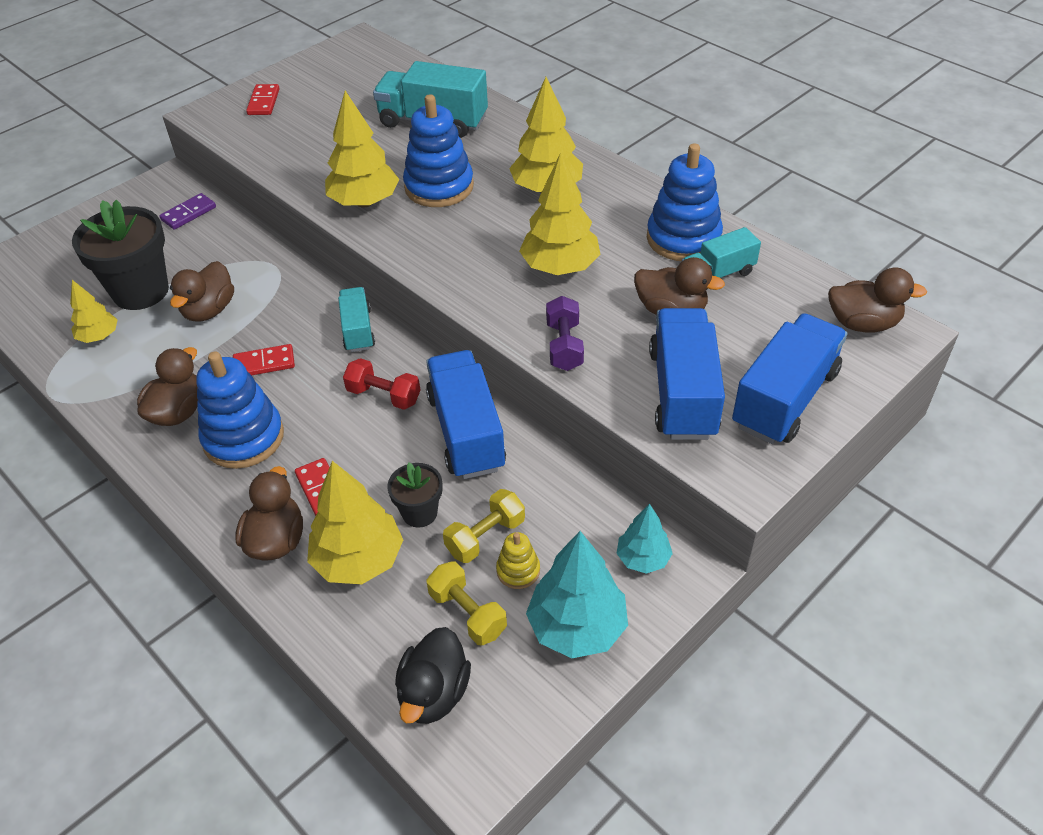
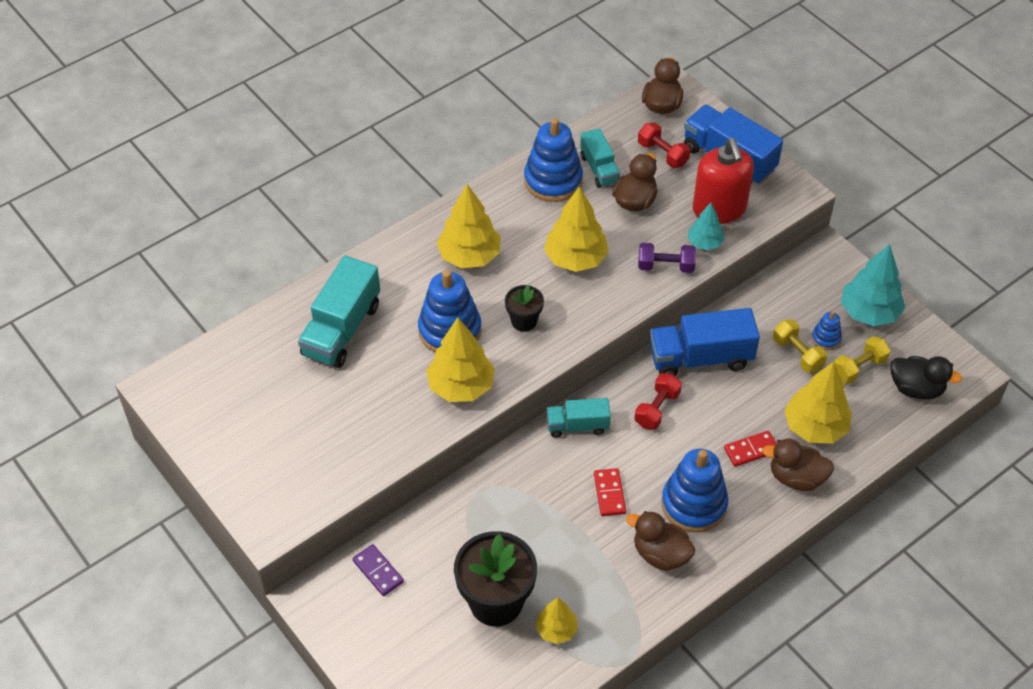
camera: 85 degrees left, 5 degrees up
(209, 310) = (533, 541): brown duck -> none
(264, 102) = (262, 473): red domino -> none
(419, 513) = (775, 390): black flower pot -> black flower pot (524, 321)
(518, 570) = (826, 338): yellow stacking toy -> blue stacking toy
(643, 558) = (818, 272): turquoise tree -> turquoise tree (704, 243)
(682, 393) = (719, 209): blue truck -> red soap dispenser
(767, 330) = (662, 154): none -> red dumbbell

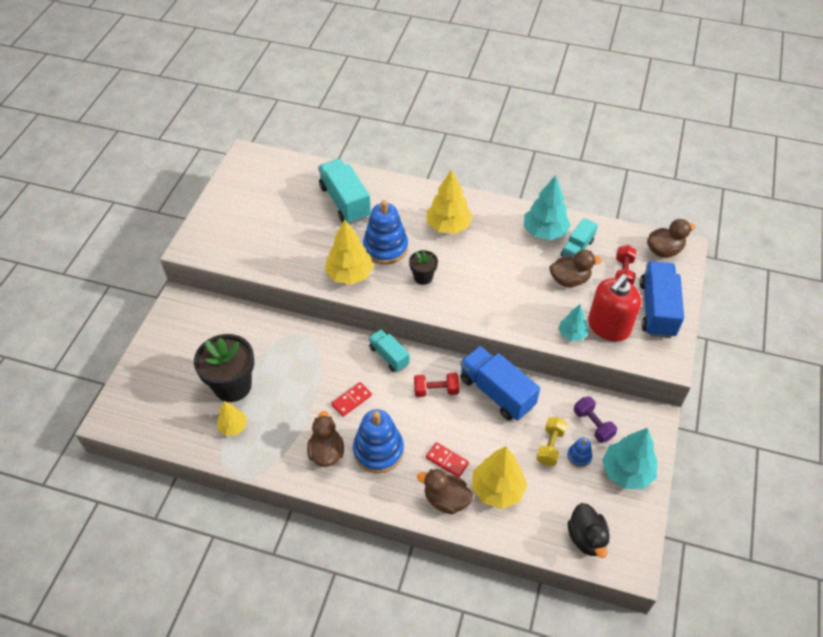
camera: 55 degrees right, 0 degrees up
(341, 329) = (345, 202): turquoise truck -> turquoise truck turned 75 degrees clockwise
(378, 571) = (215, 319): purple domino -> none
(553, 180) = (544, 232): blue stacking toy -> turquoise tree
(575, 259) = (494, 275): yellow tree -> none
(665, 266) = (532, 324): purple dumbbell -> purple dumbbell (593, 424)
(796, 478) = (446, 500): brown duck -> brown duck turned 45 degrees counterclockwise
(858, 368) = (572, 490): yellow dumbbell -> none

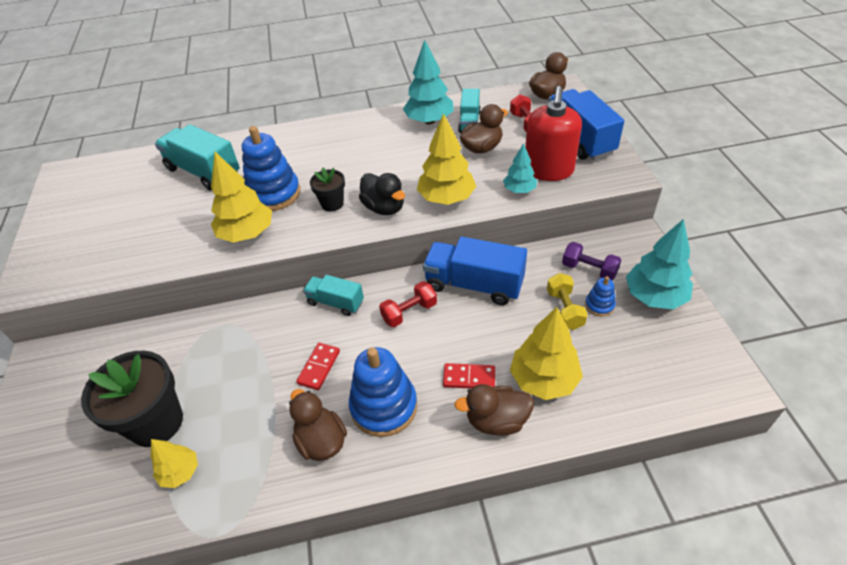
camera: 25 degrees left, 5 degrees down
(448, 226) = (330, 151): yellow tree -> yellow tree (446, 198)
(586, 538) = (670, 381): black duck -> black duck (384, 208)

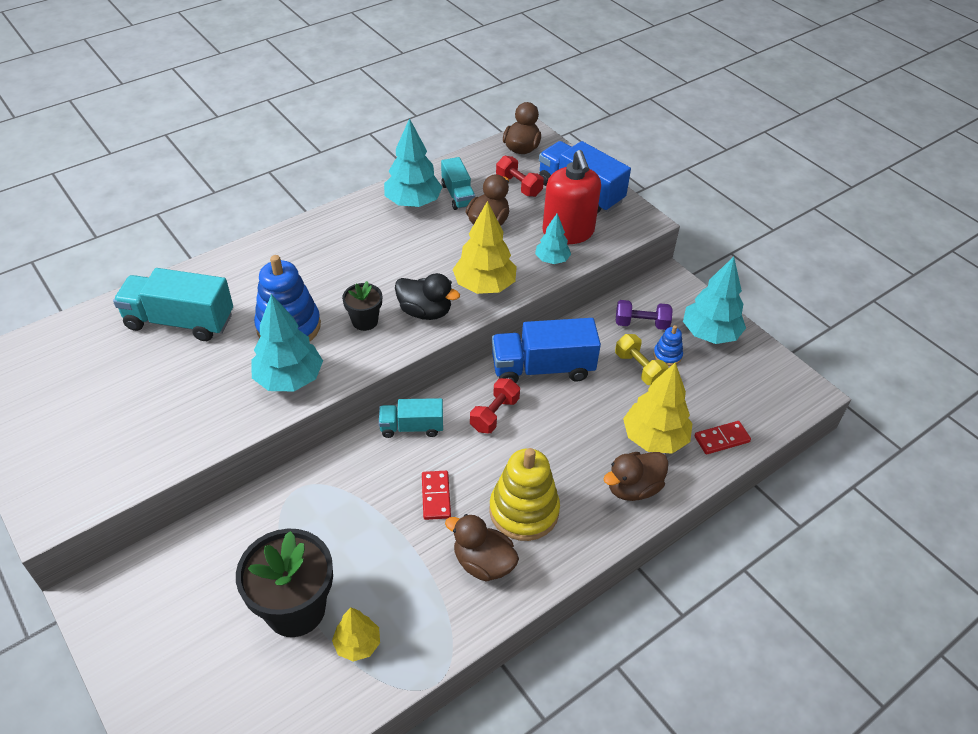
camera: 30 degrees left, 0 degrees up
(247, 234) = (289, 379): yellow tree -> turquoise tree
(384, 406) = (524, 511): blue stacking toy -> yellow stacking toy
(469, 377) = (587, 458): red domino -> red domino (721, 439)

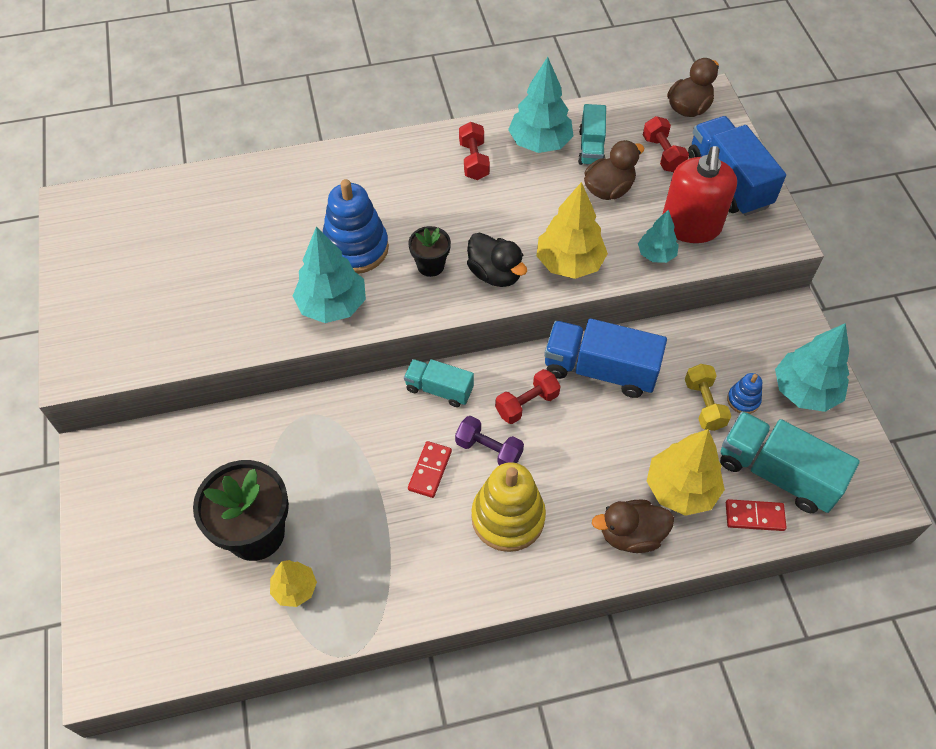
camera: 25 degrees right, 10 degrees up
(180, 321) = (259, 211): turquoise truck -> turquoise truck (776, 473)
(362, 230) = (474, 160): none -> red dumbbell
(483, 563) = (444, 555): brown duck -> none
(641, 324) = (732, 354): purple dumbbell -> purple dumbbell (489, 450)

